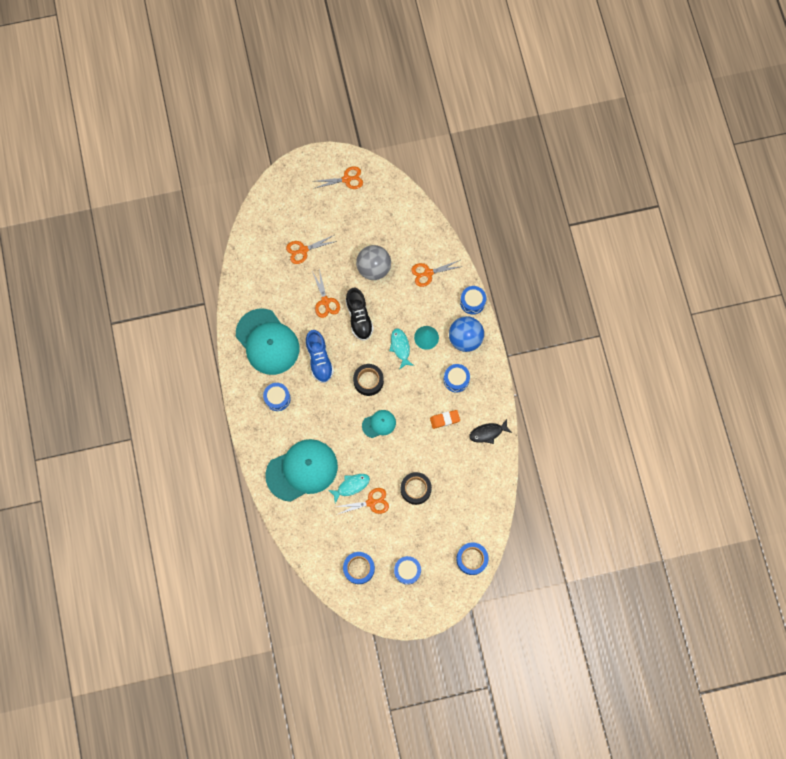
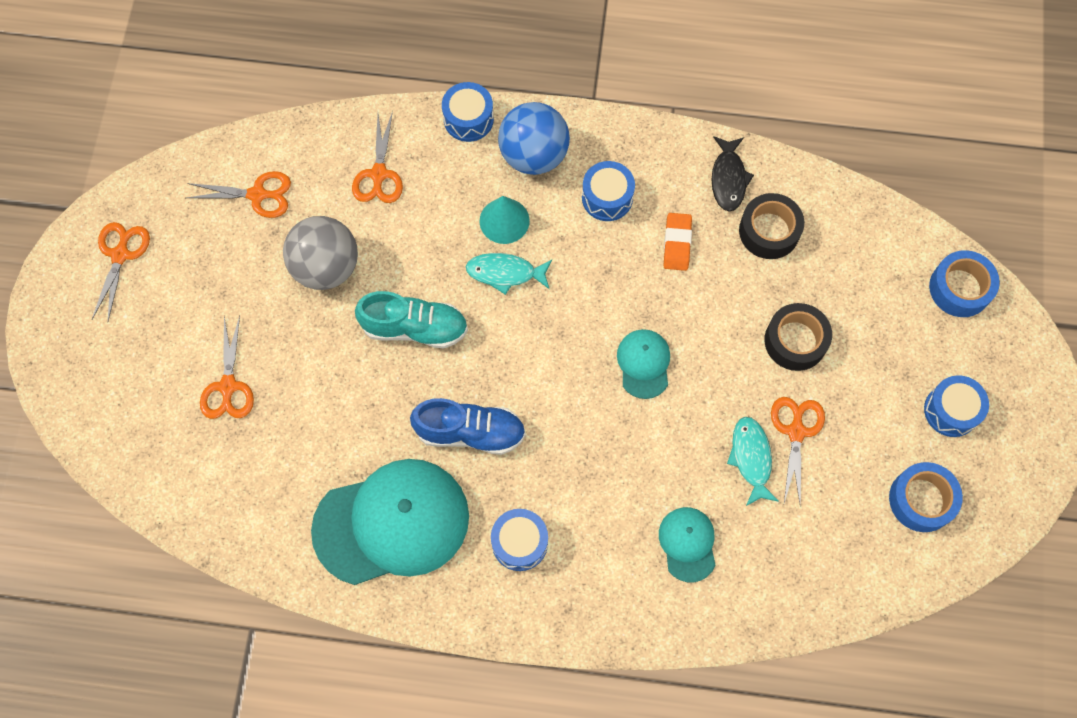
camera: 70 degrees left, 5 degrees down
(302, 470) = (687, 544): turquoise cap -> turquoise cap, size x0.48
(325, 301) = (354, 380): orange scissors -> orange scissors (257, 195)
(359, 317) = (414, 328): black shoe -> turquoise shoe
(368, 381) = (550, 354): black tape -> black tape (769, 231)

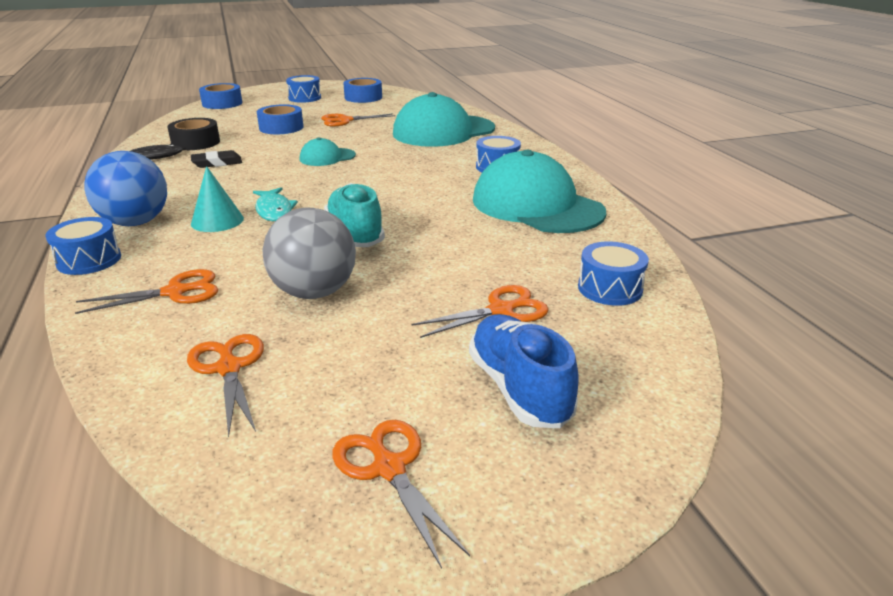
camera: 115 degrees left, 40 degrees down
(120, 255) = (389, 468): orange scissors -> orange scissors turned 75 degrees clockwise
(470, 432) = (432, 195): blue shoe -> blue shoe (519, 388)
(607, 197) = (179, 189): blue drum -> blue drum (610, 288)
(677, 243) = (217, 163): orange eraser -> black eraser
(687, 544) = (443, 131): turquoise cap -> turquoise cap, size x2.10
(751, 458) = (372, 126): turquoise fish -> none
(795, 341) = (281, 127): black tape -> blue tape

